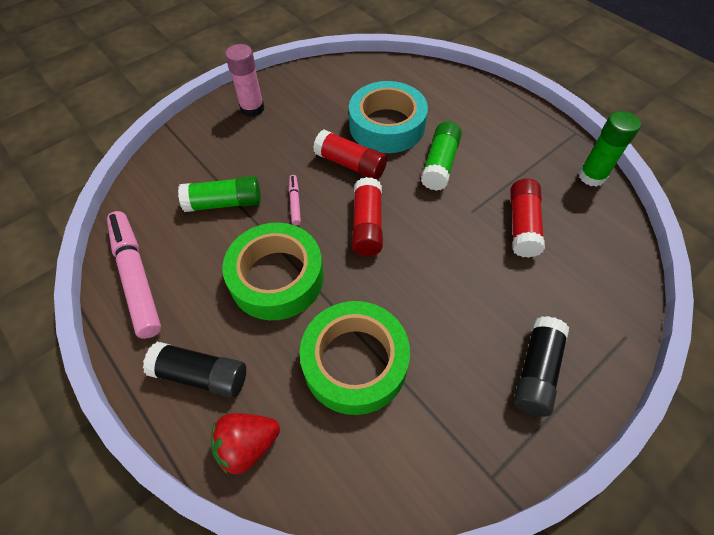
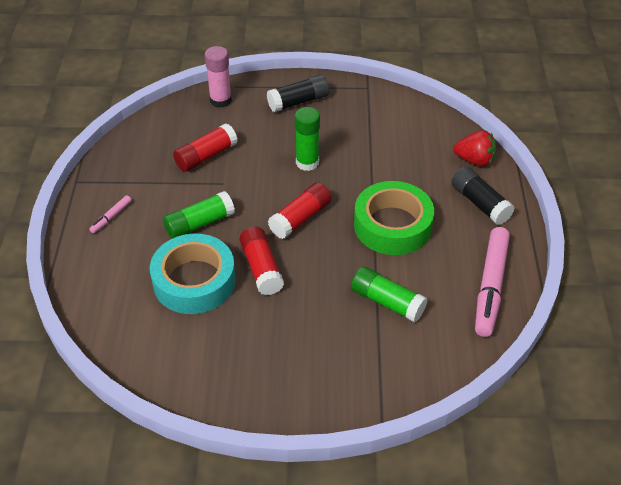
camera: 140 degrees left, 10 degrees down
(252, 109) = (286, 384): pink glue stick -> pink glue stick (220, 100)
(295, 202) = (333, 266): pink marker -> pink marker (111, 217)
(355, 362) = (386, 158): green tape -> none
(592, 176) = (119, 151): green glue stick -> green glue stick (307, 162)

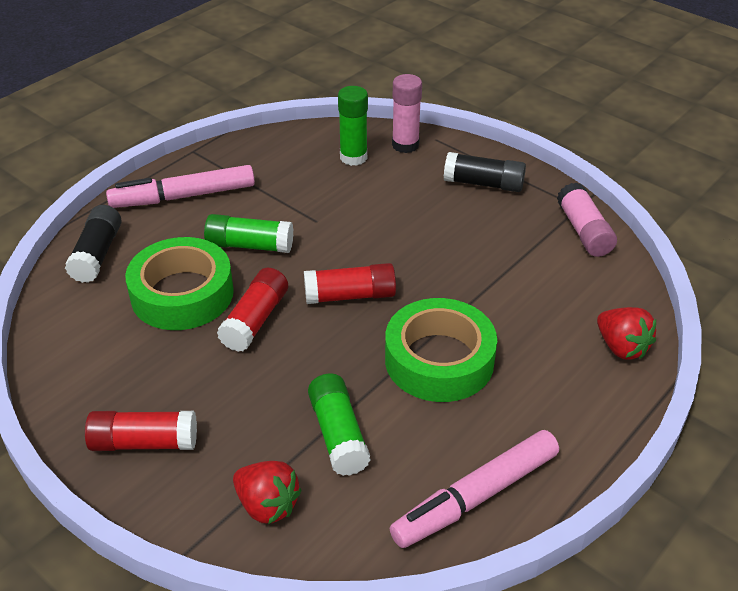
camera: 40 degrees right, 5 degrees down
(111, 217) = (183, 196): pink marker -> pink marker, size x2.26
(194, 281) = (182, 294): turquoise tape -> green tape
(206, 156) = (330, 188): red glue stick -> red glue stick (144, 442)
(307, 162) = (422, 246): green glue stick -> green glue stick (353, 157)
(386, 102) = (584, 231): none -> pink glue stick
(395, 365) = (267, 505): none -> red strawberry
(480, 203) = (572, 398): black glue stick -> black glue stick (97, 254)

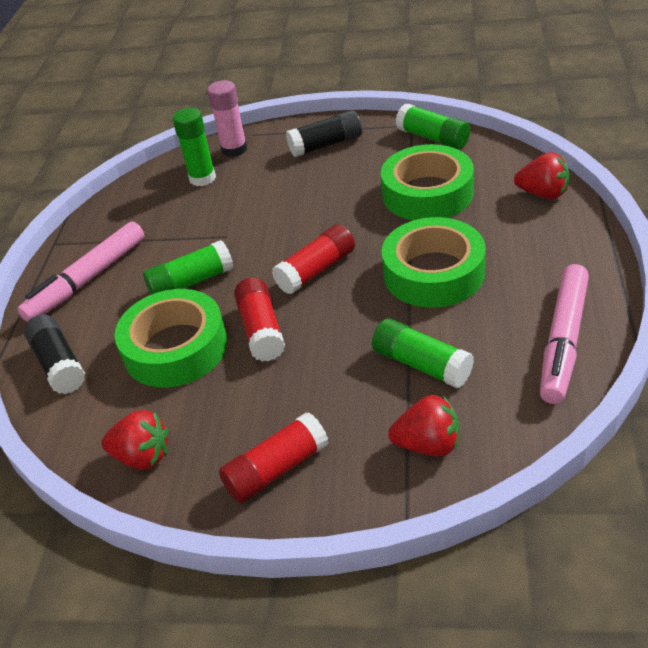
camera: 30 degrees left, 0 degrees up
(73, 366) = (142, 457): none -> red strawberry
(518, 282) = (427, 193): none -> green tape
(584, 231) = (433, 138): pink glue stick -> green glue stick

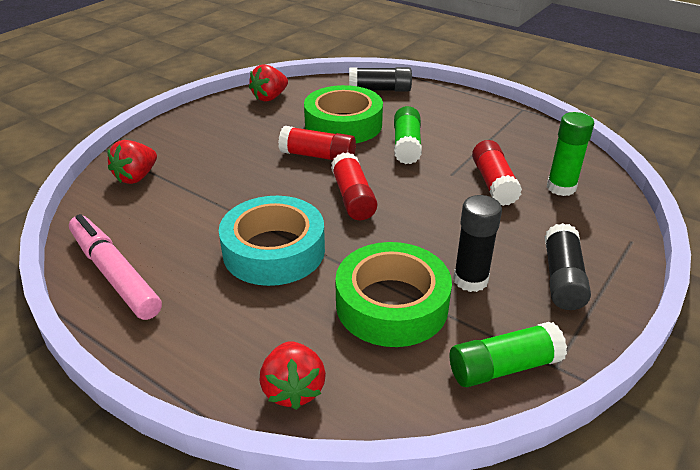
camera: 115 degrees right, 5 degrees down
(87, 280) = (459, 112): pink marker -> none
(234, 149) = (604, 219): pink glue stick -> none
(276, 469) = (201, 128): red glue stick -> red glue stick (493, 183)
(366, 175) = (470, 280): none -> black glue stick
(422, 365) = (194, 202): green glue stick -> none
(434, 273) = (274, 250): green tape -> turquoise tape
(543, 194) = (293, 389): red strawberry -> red strawberry turned 60 degrees counterclockwise

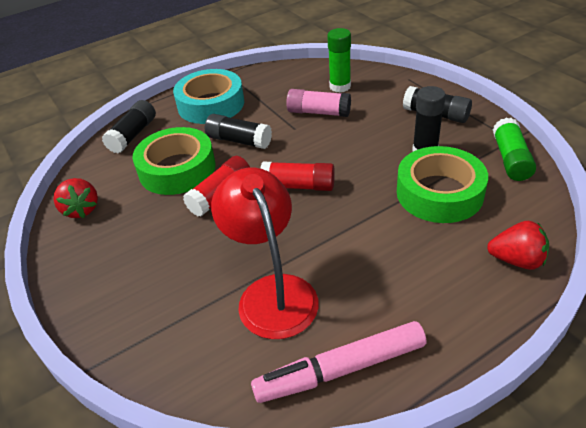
camera: 65 degrees left, 5 degrees up
(136, 177) = (168, 341): red strawberry -> none
(198, 215) = (272, 292): none -> red lamp
(274, 250) = (351, 246): turquoise tape -> turquoise tape (211, 104)
(406, 145) = (239, 141): green glue stick -> black glue stick
(493, 183) = (319, 112): red glue stick -> pink glue stick

